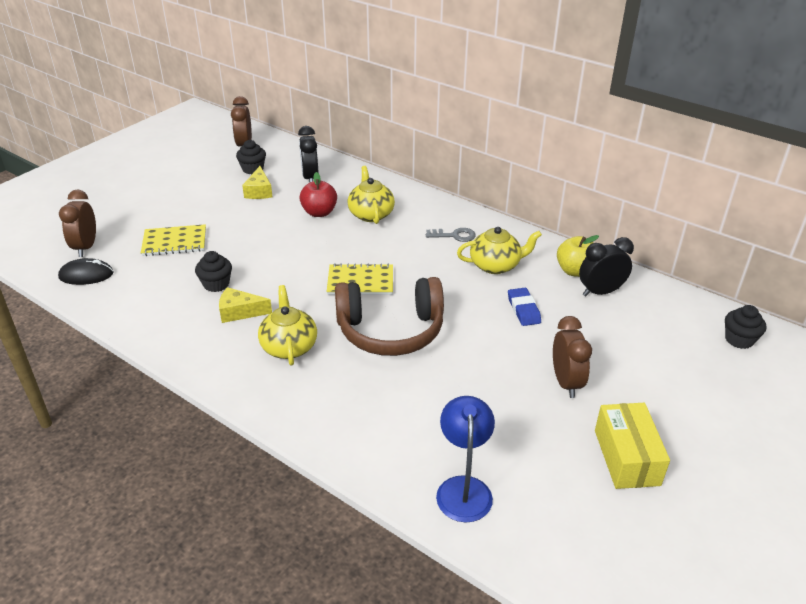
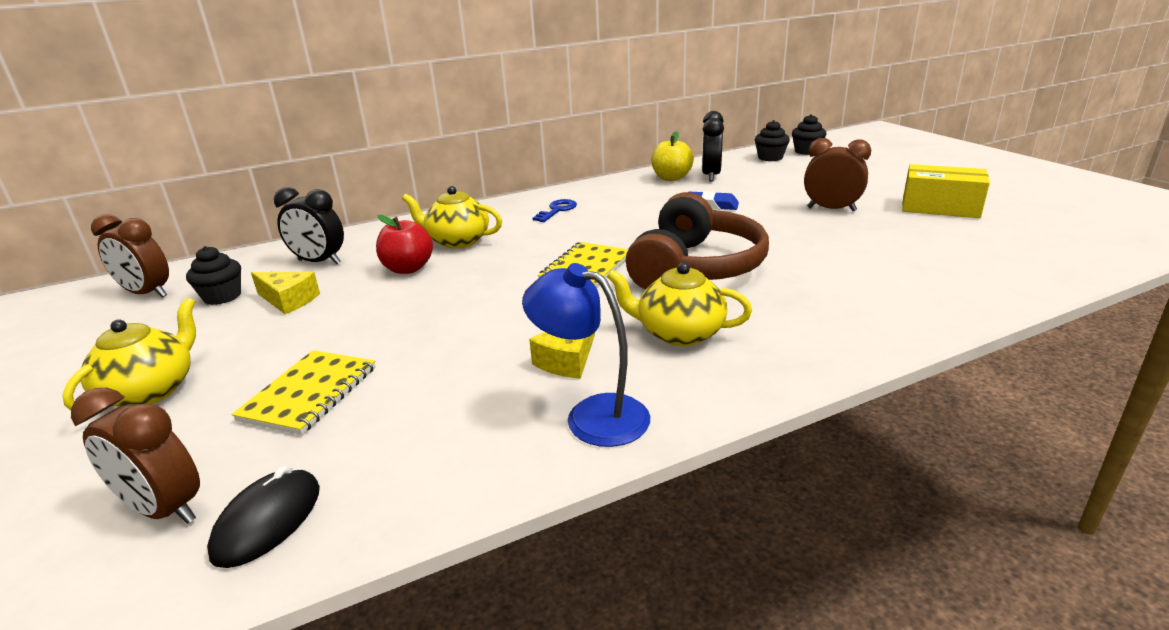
camera: 60 degrees left, 10 degrees down
(216, 284) = (477, 369): black cupcake -> black cupcake (770, 158)
(454, 235) = (557, 210): grey key -> blue key
(463, 488) = (976, 276): blue lamp -> blue lamp (592, 415)
(495, 265) = (629, 203): yellow teapot -> yellow teapot (151, 390)

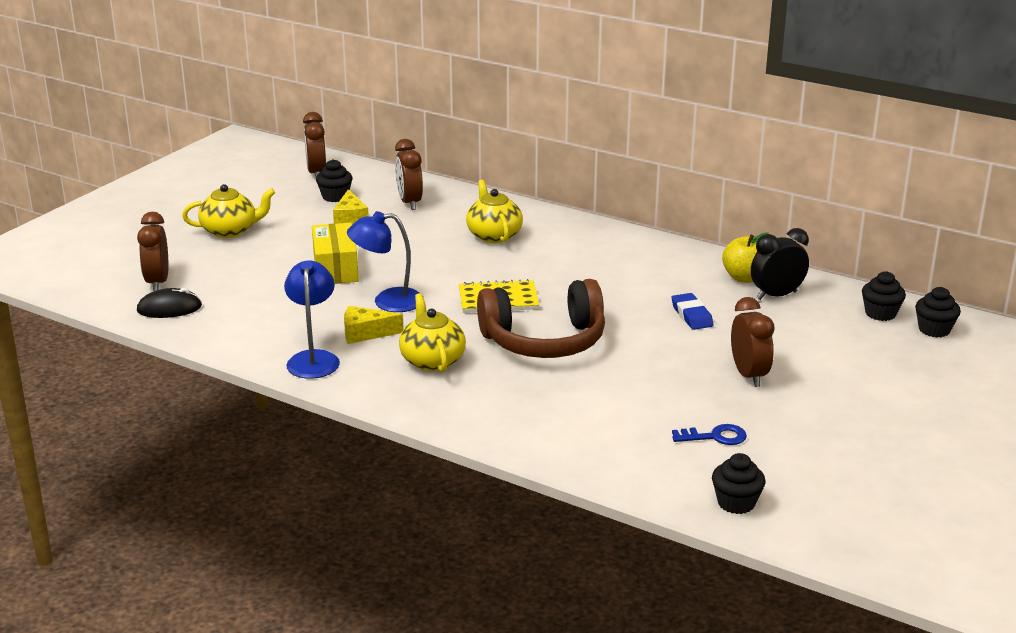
camera: 55 degrees right, 0 degrees up
(309, 393) = (264, 272): yellow notebook -> none
(319, 262) = (409, 202): black clock -> brown clock
(408, 269) = (431, 236): red apple -> none
(511, 326) = (387, 301): none -> blue lamp
(557, 210) = (598, 251): blue key -> blue key (714, 437)
(940, 207) = (821, 431): yellow box -> yellow box (335, 268)
(1058, 260) = (736, 503): none -> black cupcake

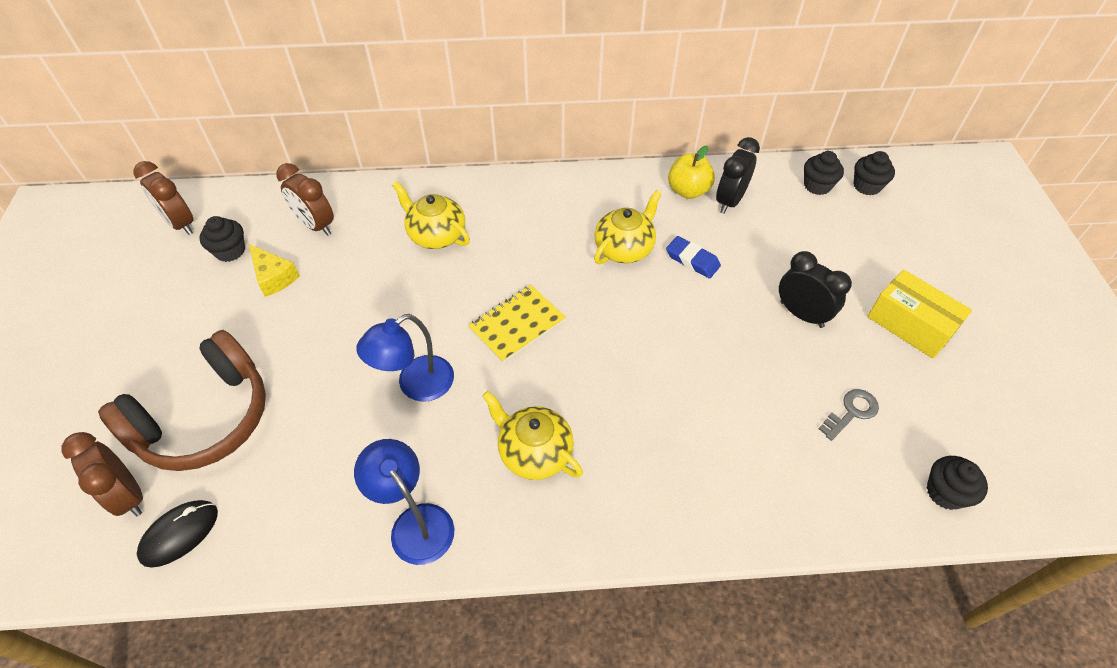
camera: 35 degrees left, 25 degrees up
(230, 231) = (152, 360): yellow teapot -> yellow teapot (624, 248)
(335, 268) = (320, 362): yellow box -> yellow box (910, 325)
(365, 333) = (435, 448): yellow cheese -> none
(544, 341) = (608, 362): brown headphones -> brown headphones (205, 418)
(714, 437) = (851, 412): blue key -> grey key
(749, 375) = (801, 314): brown clock -> black clock

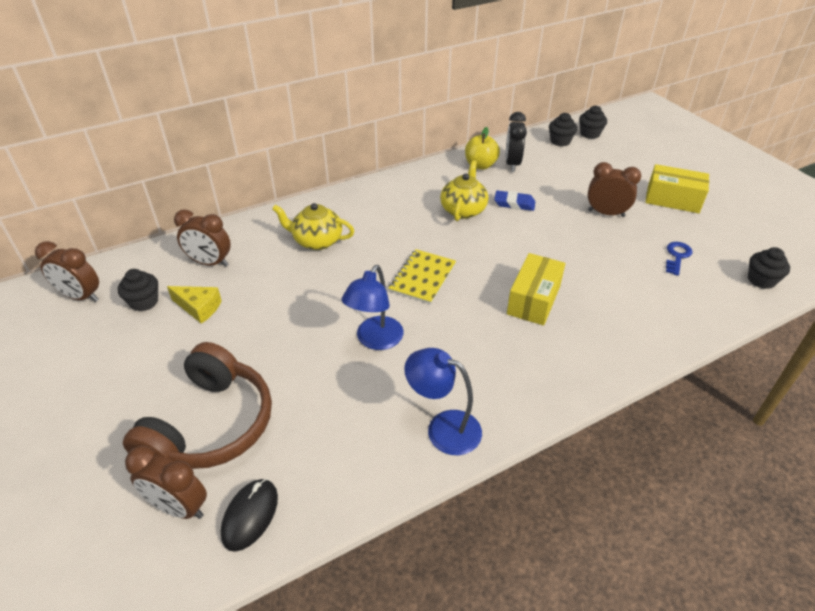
camera: 25 degrees left, 10 degrees down
(534, 452) = (496, 350): yellow teapot -> none
(623, 403) = (533, 300): none -> yellow box
(801, 314) = (606, 213): black clock -> brown clock
(851, 412) = (677, 256): grey key -> blue key

